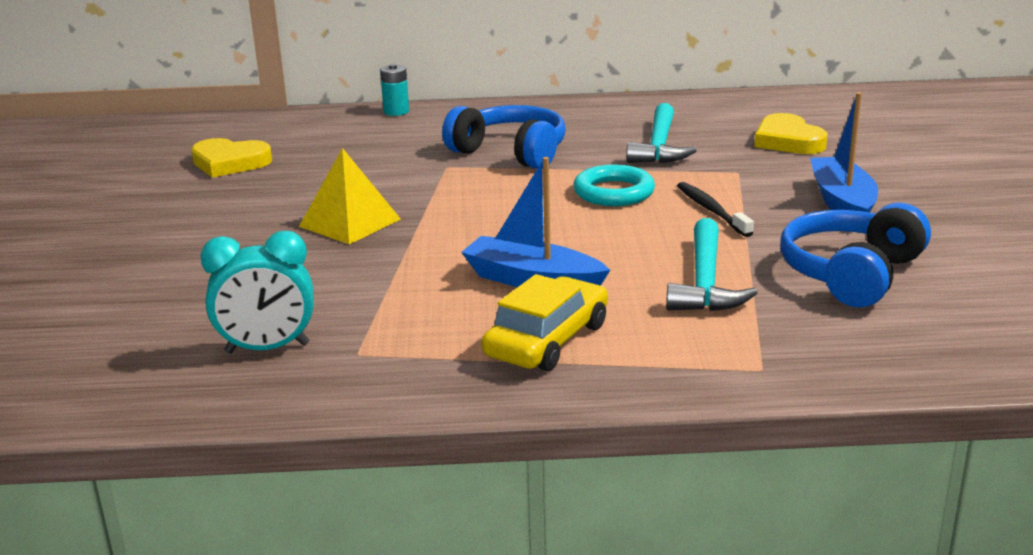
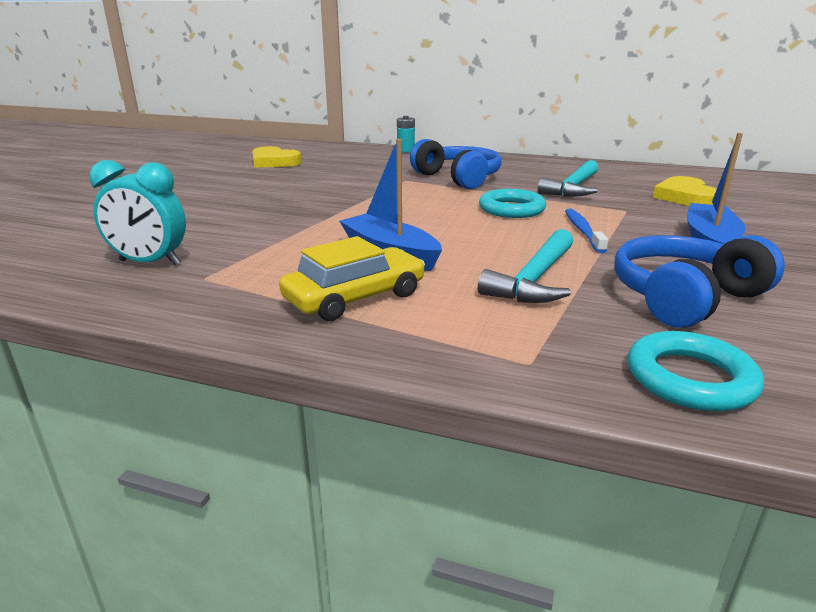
camera: 20 degrees right, 0 degrees up
(350, 222) = (304, 200): yellow pyramid -> none
(711, 210) = (583, 231): black toothbrush -> blue toothbrush
(893, 352) = (690, 378): none -> turquoise ring

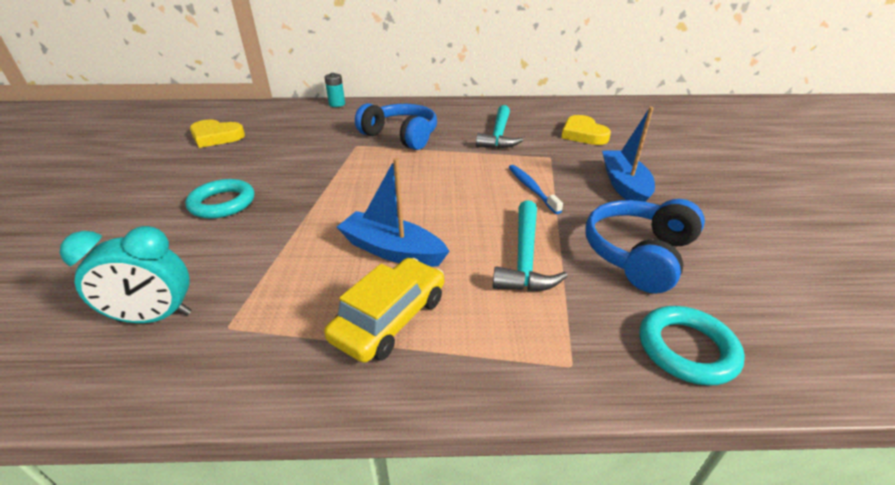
camera: 20 degrees left, 10 degrees up
(511, 209) = (464, 170): turquoise ring -> turquoise ring (222, 203)

